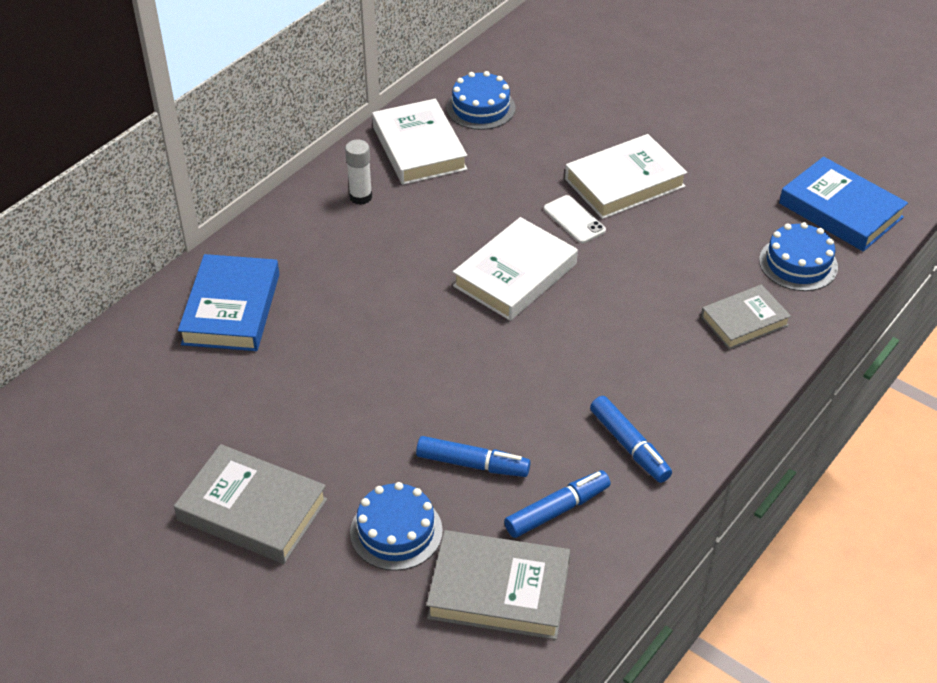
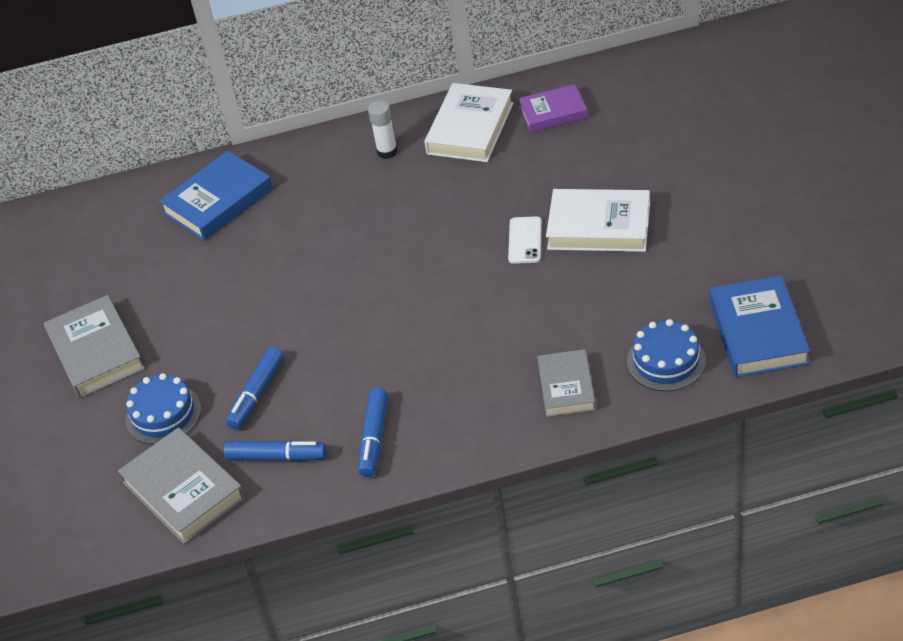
camera: 45 degrees right, 0 degrees up
(472, 464) = (256, 394): blue marker -> blue marker turned 60 degrees clockwise
(481, 108) = (553, 112): blue cake -> purple book
(515, 275) = (433, 265): white book -> none
(744, 321) = (566, 387): grey book -> grey book turned 75 degrees clockwise

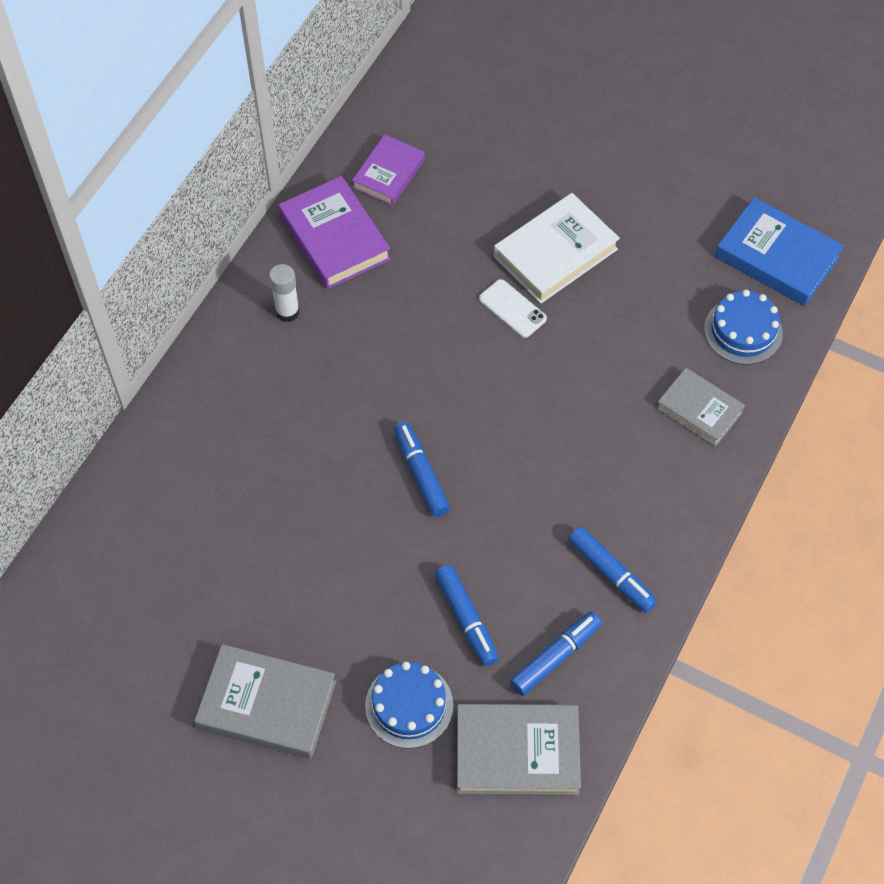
camera: 55 degrees left, 15 degrees up
(218, 201) = (188, 474): blue book -> none
(341, 294) = (421, 473): none -> blue marker
(470, 128) = (334, 238): white book -> purple book

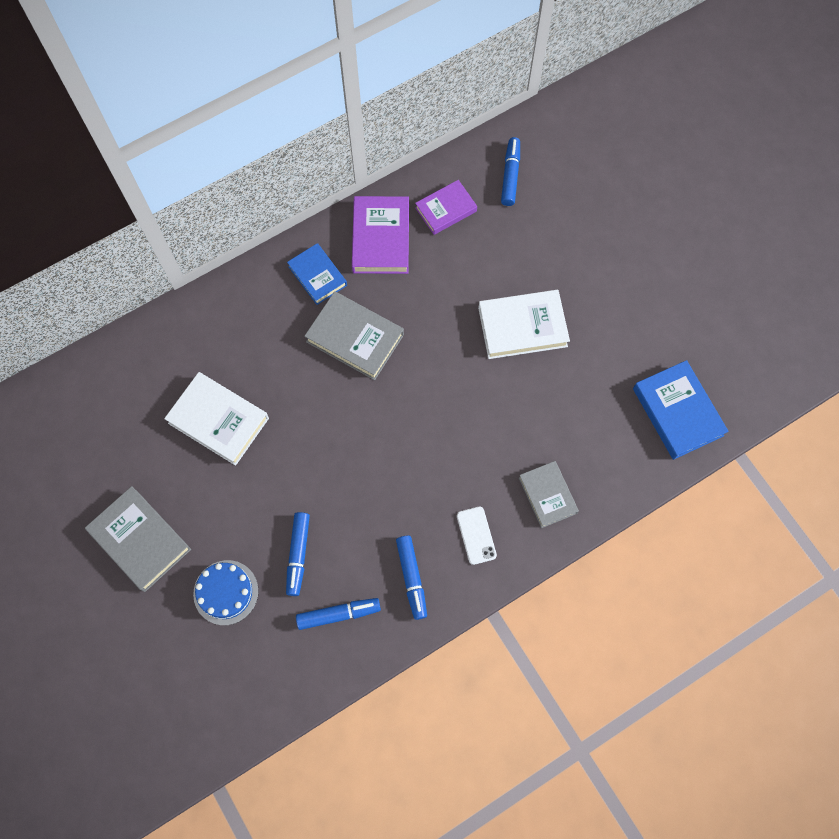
camera: 30 degrees right, 10 degrees up
(274, 524) = (218, 420): none -> white book
(287, 312) = (317, 276): white glue stick -> blue book
(421, 473) = (332, 437): blue marker -> blue marker (510, 175)
(512, 309) = (467, 352): white phone -> white phone (476, 535)
(517, 752) = (273, 664): grey book -> grey book (355, 338)
(743, 331) = (616, 454): blue cake -> none

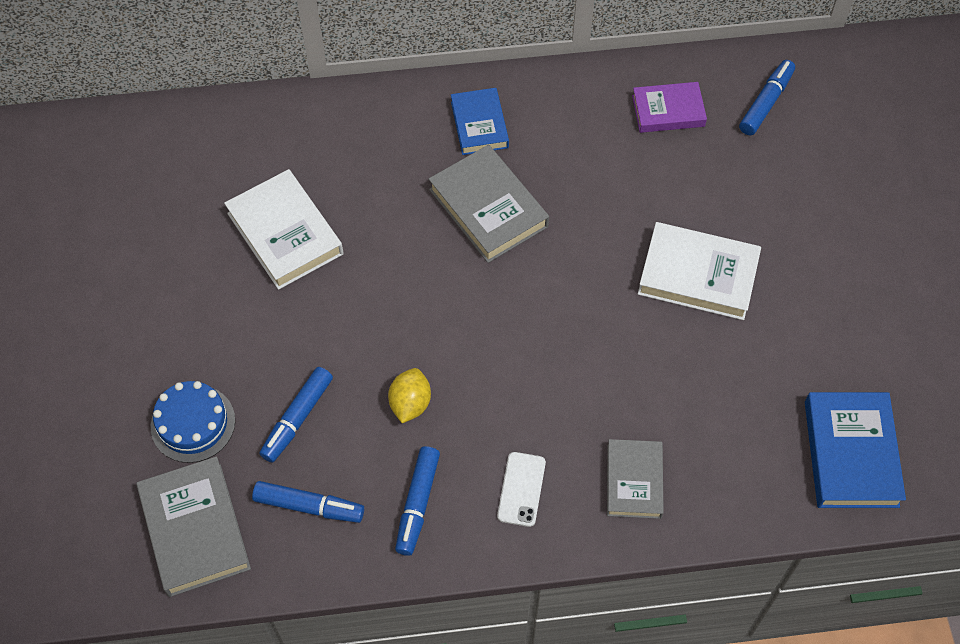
camera: 25 degrees right, 10 degrees down
(140, 540) = (129, 325): grey book -> grey book (195, 529)
(371, 508) = (410, 403): none -> yellow lemon
(381, 238) = (574, 113): purple book -> none

